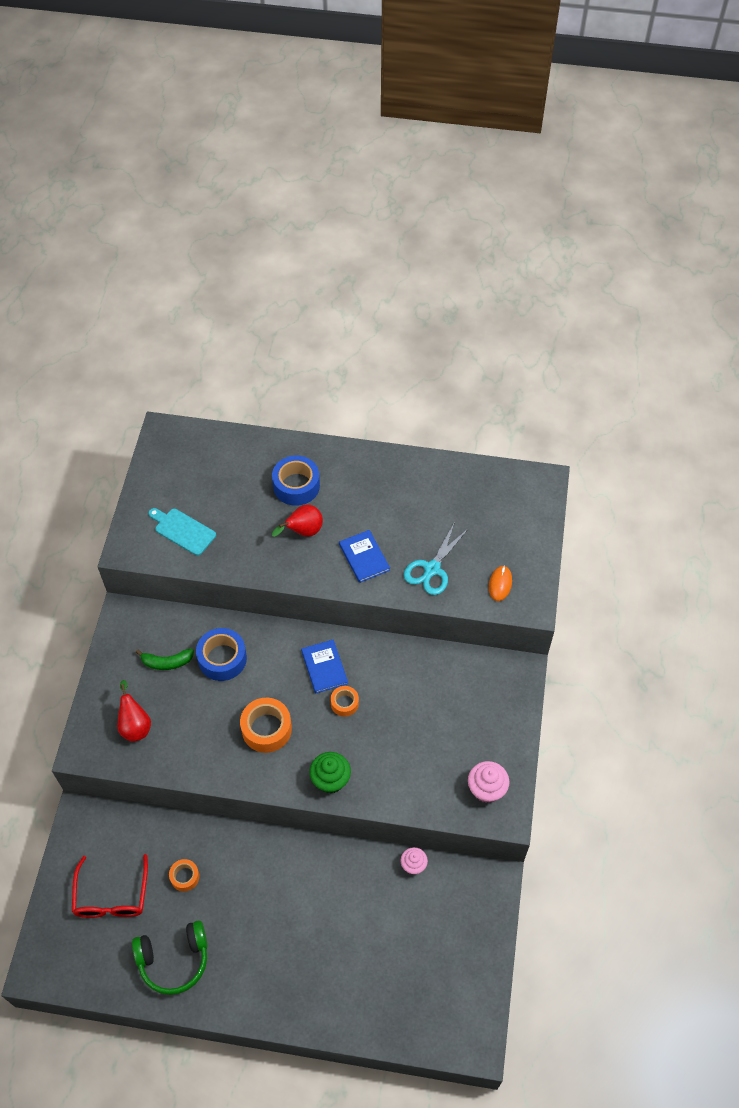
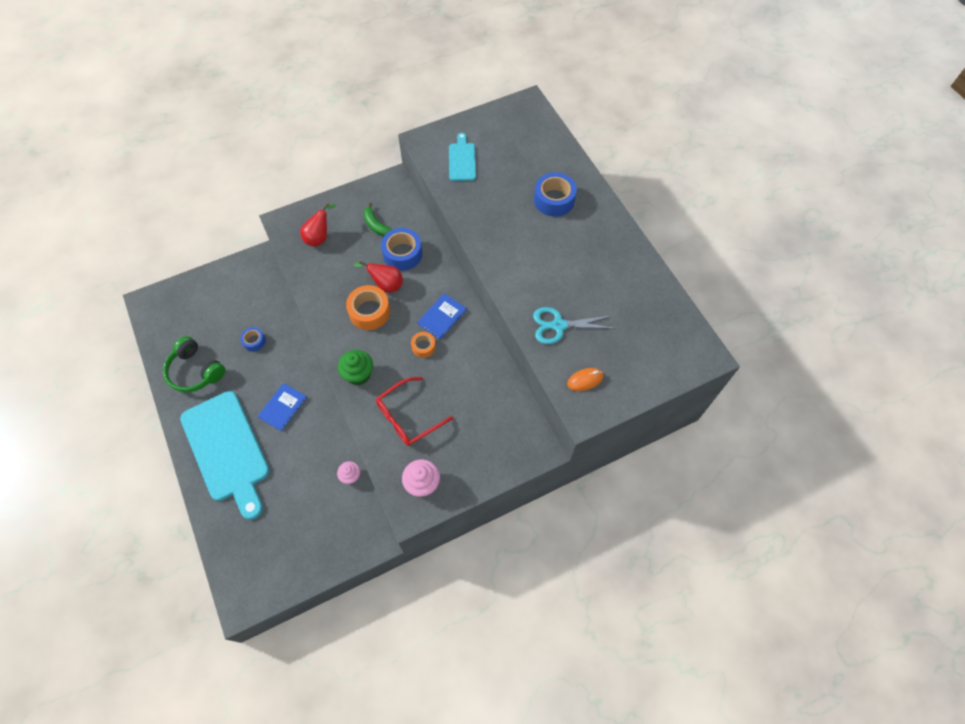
camera: 55 degrees right, 5 degrees up
(112, 896) = (217, 310): red glasses -> red glasses (408, 417)
(185, 877) = (254, 341): orange tape -> blue tape
(297, 974) = (227, 450): none -> turquoise cutting board
(303, 531) = (520, 226): red pear -> red pear (386, 285)
(364, 557) = (531, 276): blue book -> blue book (283, 407)

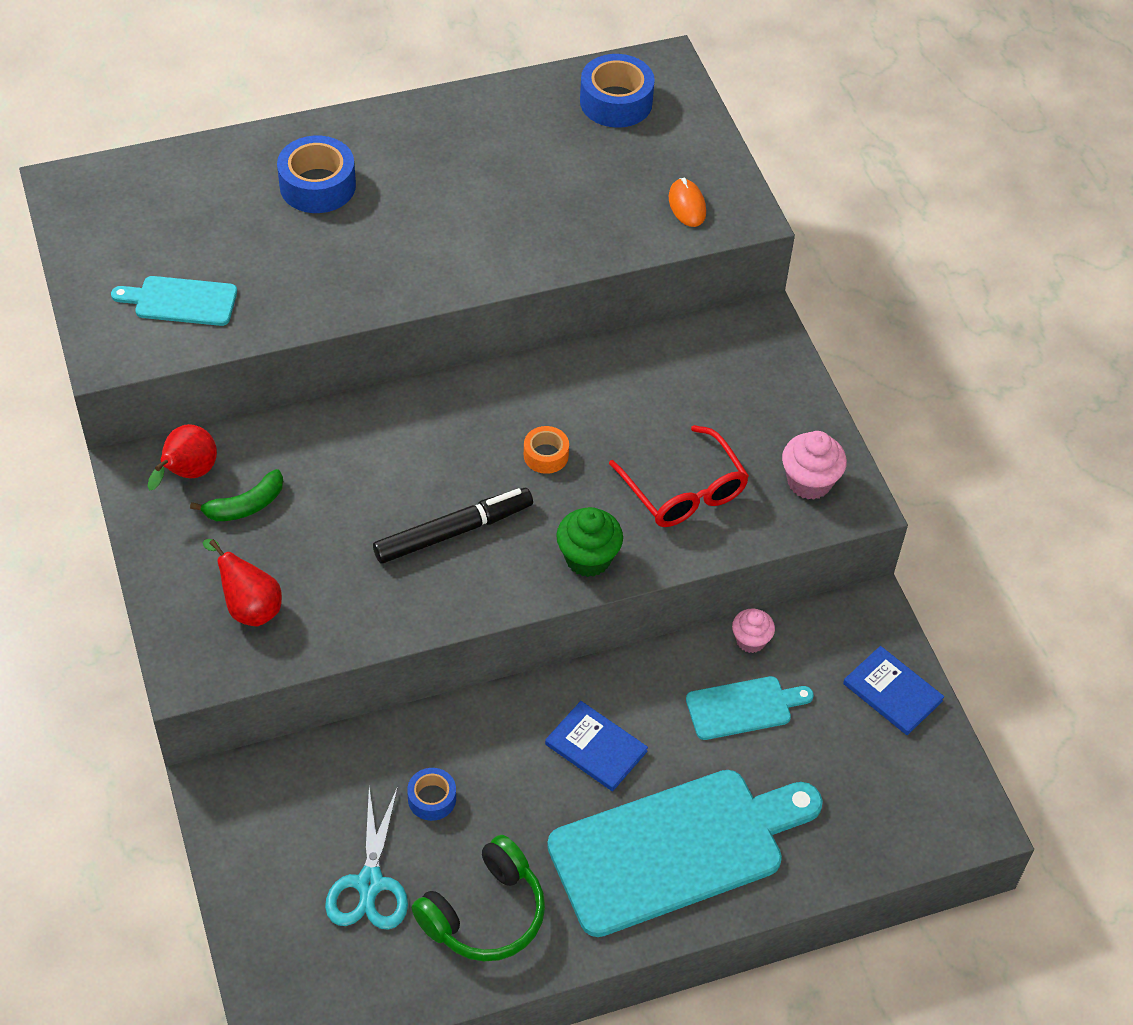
camera: 85 degrees left, 10 degrees down
(309, 475) = (743, 707): none -> turquoise cutting board
(369, 312) = (453, 532): orange tape -> black marker
(386, 285) = (396, 501): red pear -> red pear (188, 474)
(402, 254) = (328, 468): blue tape -> blue tape (616, 102)
(442, 317) = (487, 421): blue book -> blue book (892, 692)
(559, 325) = (582, 220): turquoise scissors -> turquoise scissors (370, 883)

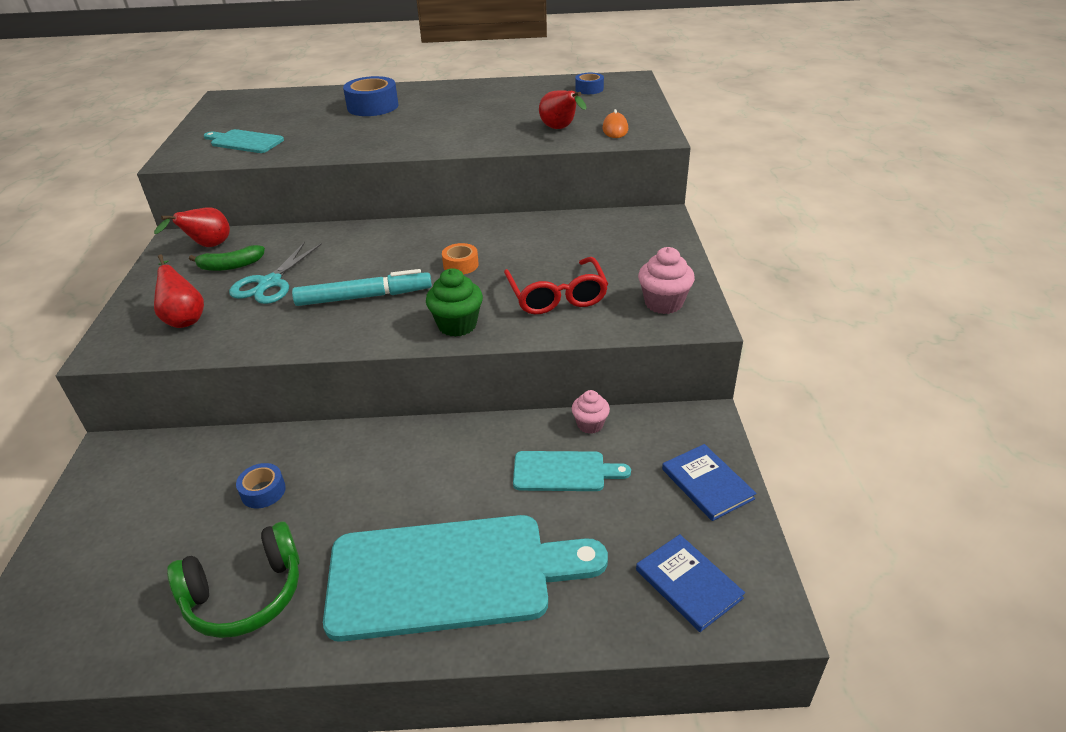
camera: 20 degrees right, 15 degrees down
(370, 883) = (167, 547): turquoise scissors -> turquoise scissors (270, 283)
(453, 532) = (364, 297): black marker -> turquoise marker
(596, 748) = (421, 479): blue book -> blue book (688, 583)
(614, 214) = (560, 129): none -> red pear
(616, 102) = (589, 89): blue tape -> blue tape, size x0.57

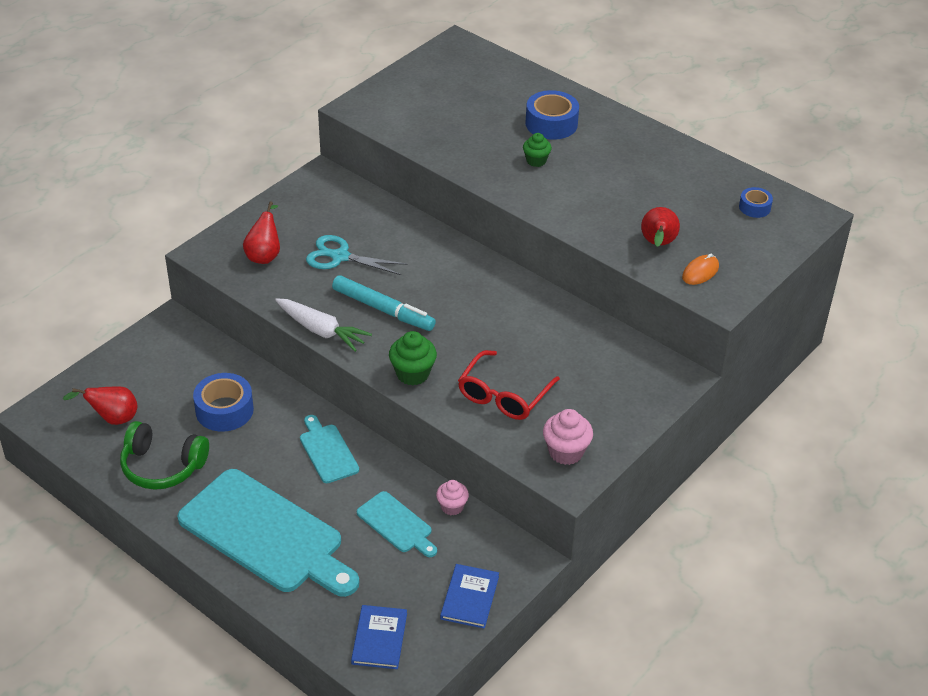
camera: 40 degrees right, 5 degrees up
(208, 246) = (334, 194): red pear -> red pear (113, 419)
(231, 266) = (332, 223): green banana -> none
(244, 142) = (416, 114): turquoise cutting board -> turquoise cutting board (327, 451)
(263, 491) = (224, 410): blue tape -> blue tape, size x1.76
(270, 283) = (340, 257): turquoise scissors -> turquoise scissors turned 45 degrees clockwise
(322, 342) = (321, 330): none -> white carrot
(392, 127) = (536, 161): none -> green cupcake
(460, 265) = (475, 323): orange tape -> none

